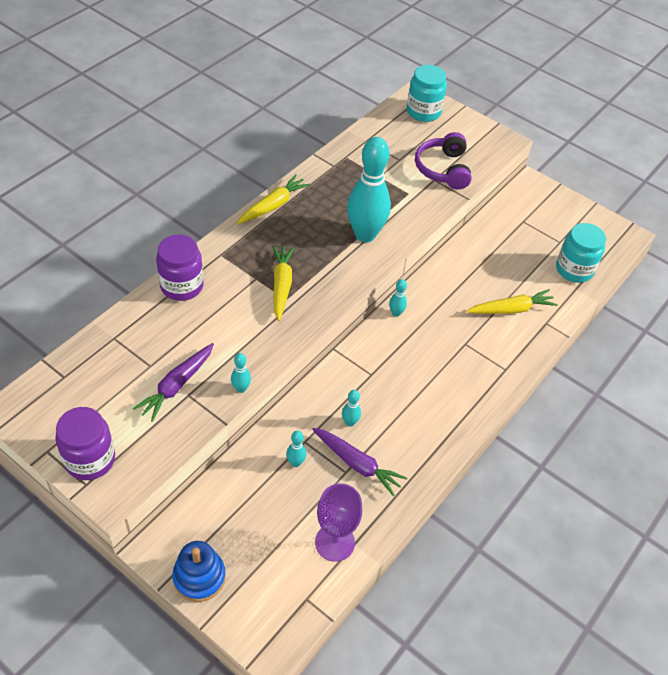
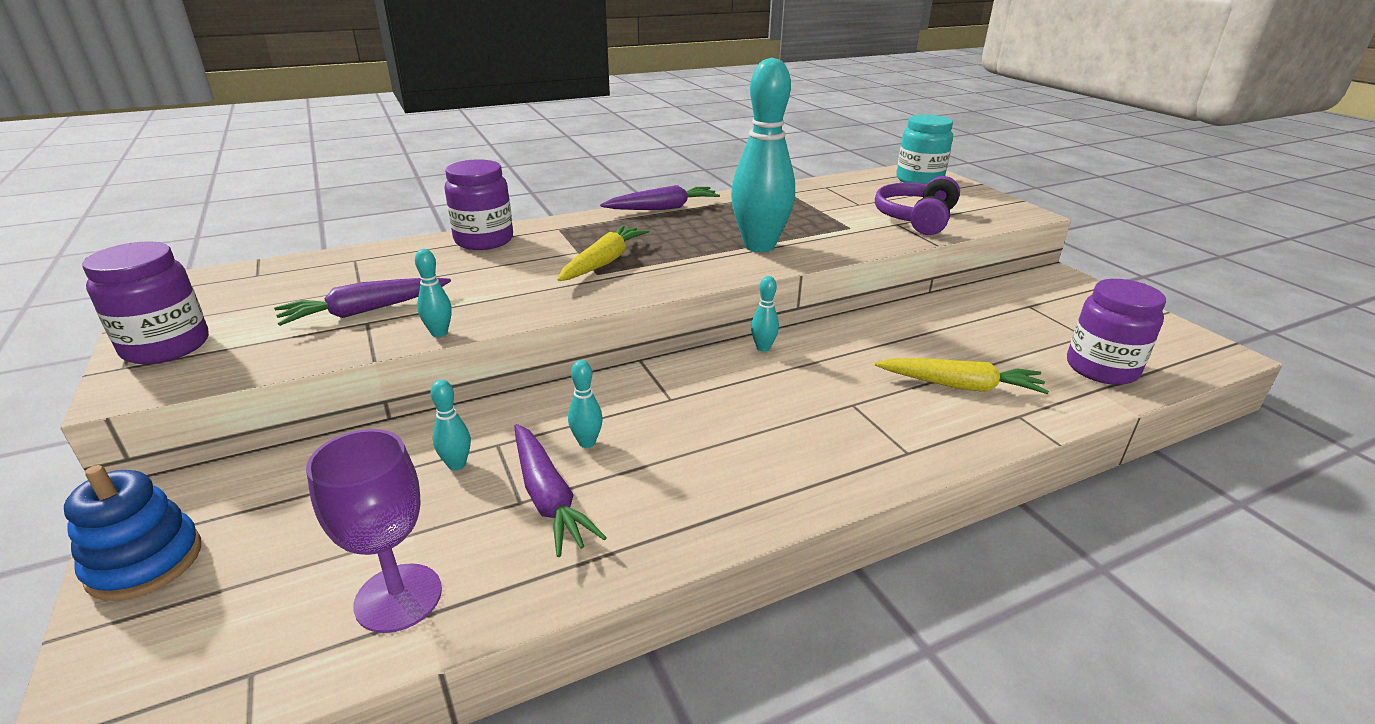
camera: 30 degrees right, 20 degrees down
(273, 205) = (663, 208): yellow carrot -> purple carrot
(574, 269) = (1101, 368): turquoise jar -> purple jar

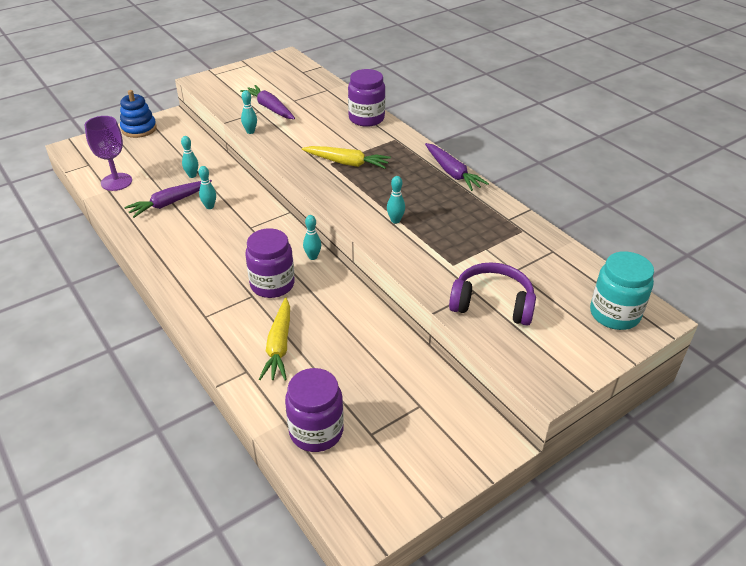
camera: 80 degrees right, 10 degrees up
(166, 346) = (231, 76): purple jar -> purple jar (272, 284)
(759, 246) = (395, 220): turquoise bowling pin -> turquoise bowling pin, size x0.40

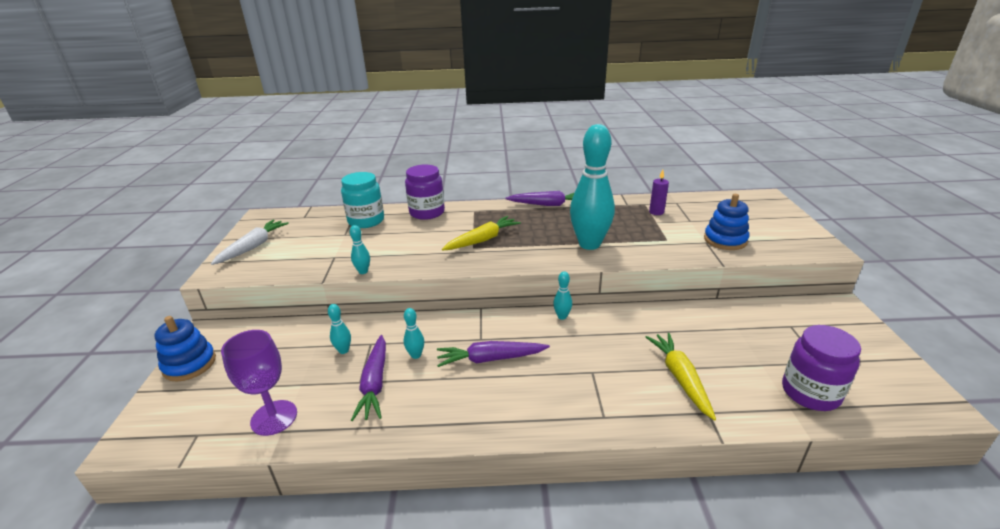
camera: 55 degrees left, 10 degrees down
(243, 75) = (253, 247): none -> white carrot
(270, 108) = (338, 249): purple carrot -> purple carrot (490, 359)
(272, 284) = (584, 353): purple jar -> none
(279, 346) = (680, 378): yellow carrot -> yellow carrot turned 135 degrees counterclockwise
(395, 220) = (589, 244): turquoise bowling pin -> turquoise bowling pin, size x2.48
(492, 304) = (725, 240): purple headphones -> blue stacking toy
(511, 243) = (656, 212): none -> purple candle
(614, 314) = (757, 206): turquoise jar -> turquoise jar (366, 221)

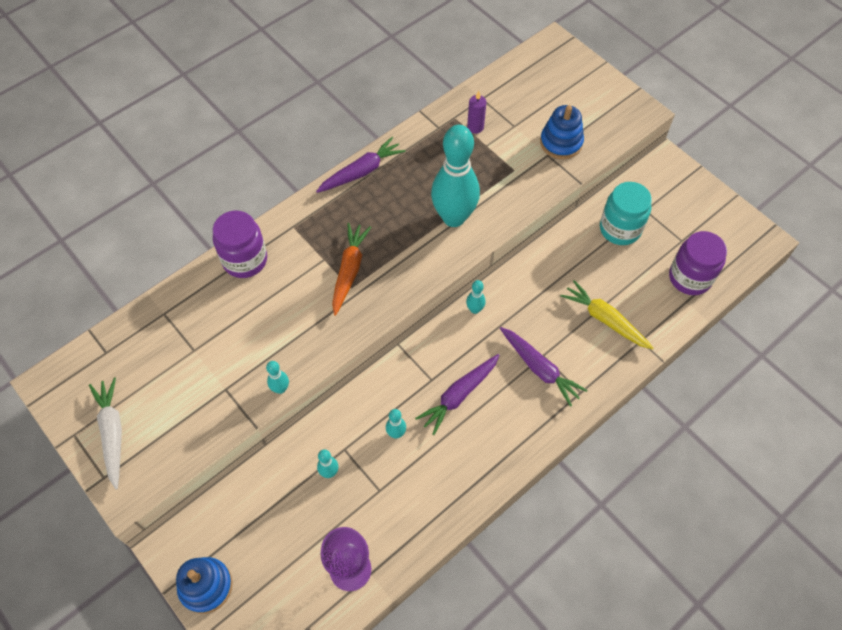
camera: 40 degrees left, 30 degrees up
(366, 221) = (191, 314): turquoise jar -> turquoise jar (620, 229)
(375, 383) = (393, 483): purple carrot -> purple carrot (539, 369)
(482, 240) = (349, 270): yellow carrot -> orange carrot

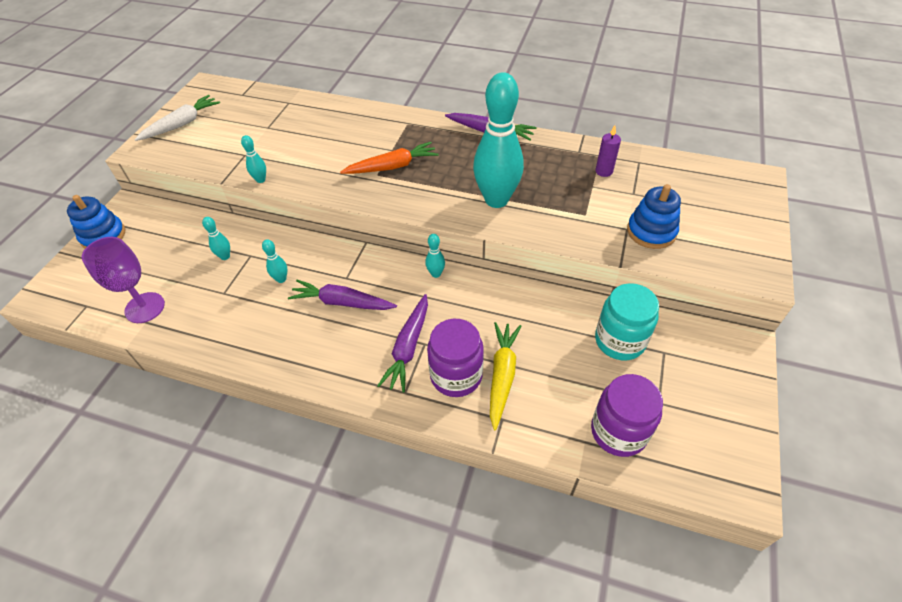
camera: 60 degrees right, 10 degrees down
(245, 260) = (359, 115): purple jar -> purple jar (456, 375)

